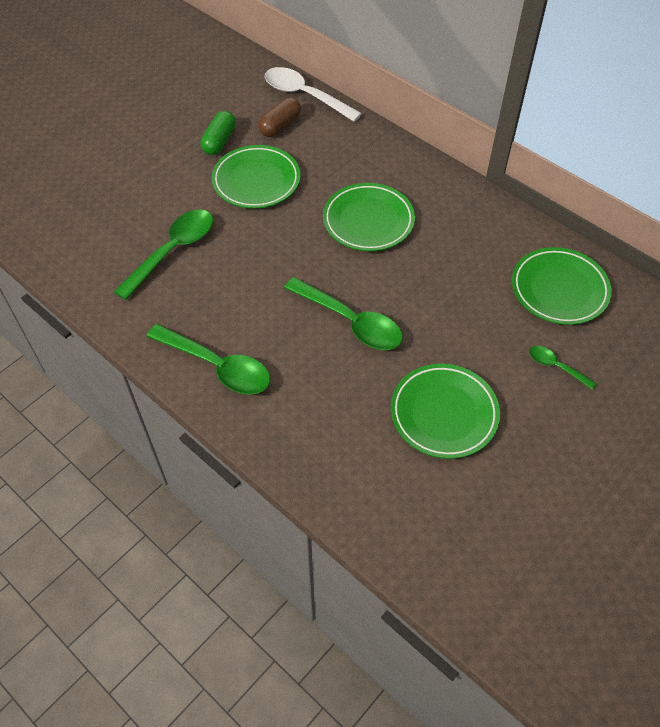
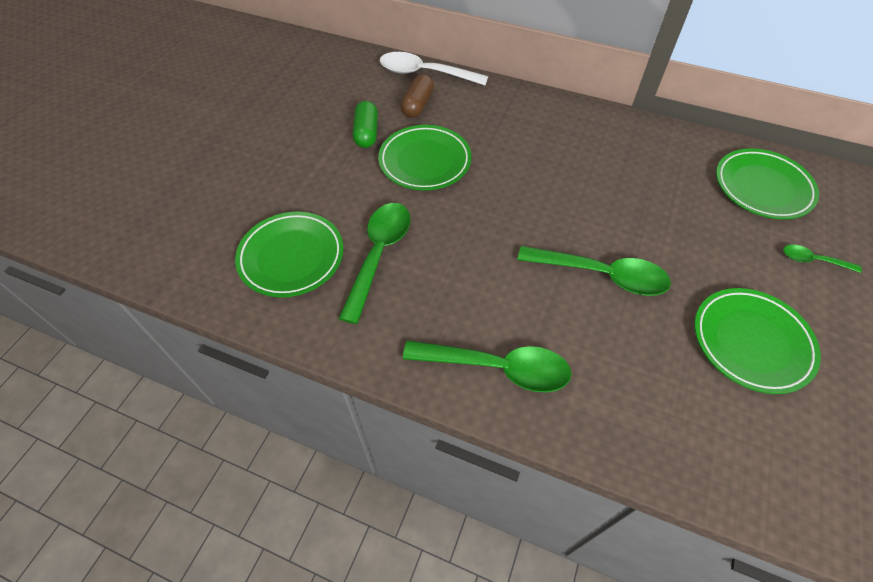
camera: 20 degrees left, 0 degrees up
(368, 221) = (554, 171): green plate -> green plate (291, 257)

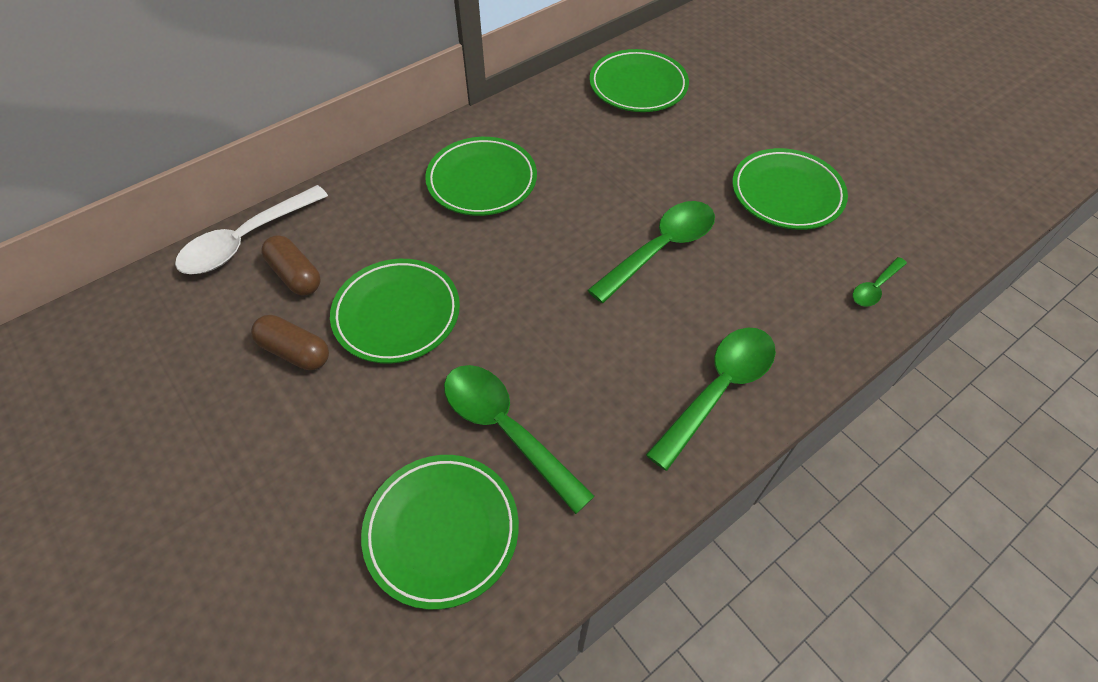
camera: 60 degrees left, 0 degrees up
(366, 133) = (295, 351): green capsule -> brown capsule
(568, 146) = (482, 181): none -> green plate
(813, 260) = (731, 108): green spoon -> green spoon (875, 288)

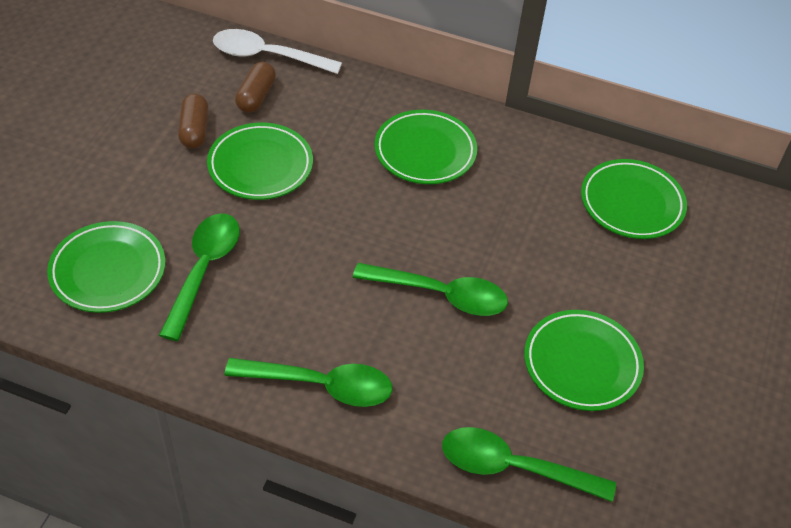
camera: 55 degrees right, 5 degrees down
(875, 288) = (513, 468): green spoon -> green spoon, size x1.97

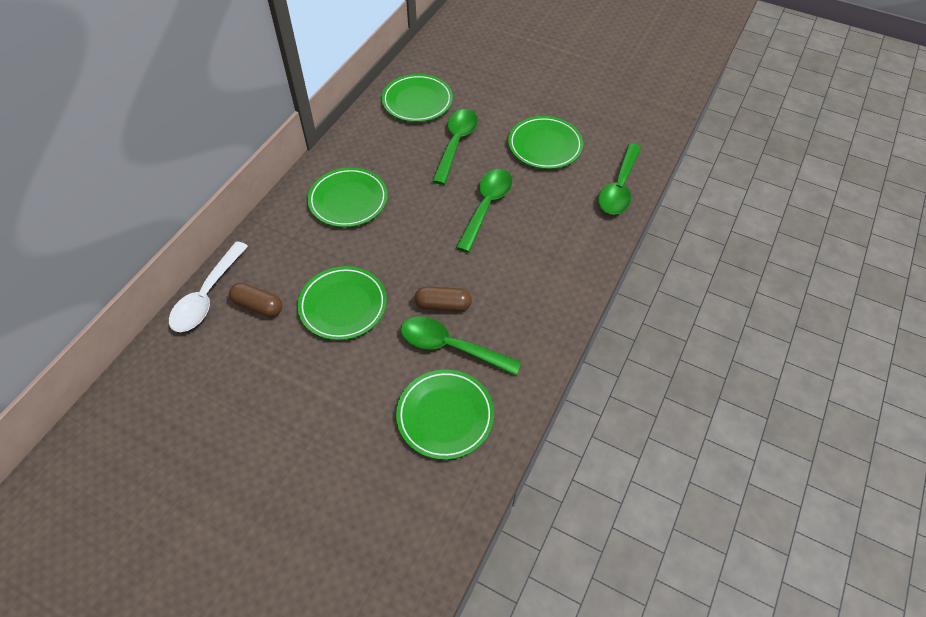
camera: 80 degrees left, 5 degrees up
(194, 130) = (290, 353): brown capsule -> brown capsule (443, 305)
(321, 385) = (560, 278): green spoon -> green spoon (456, 144)

